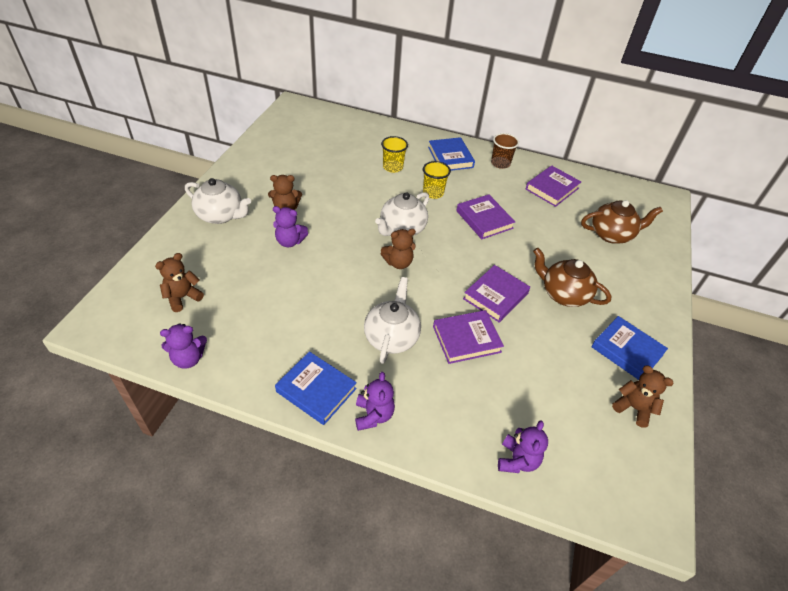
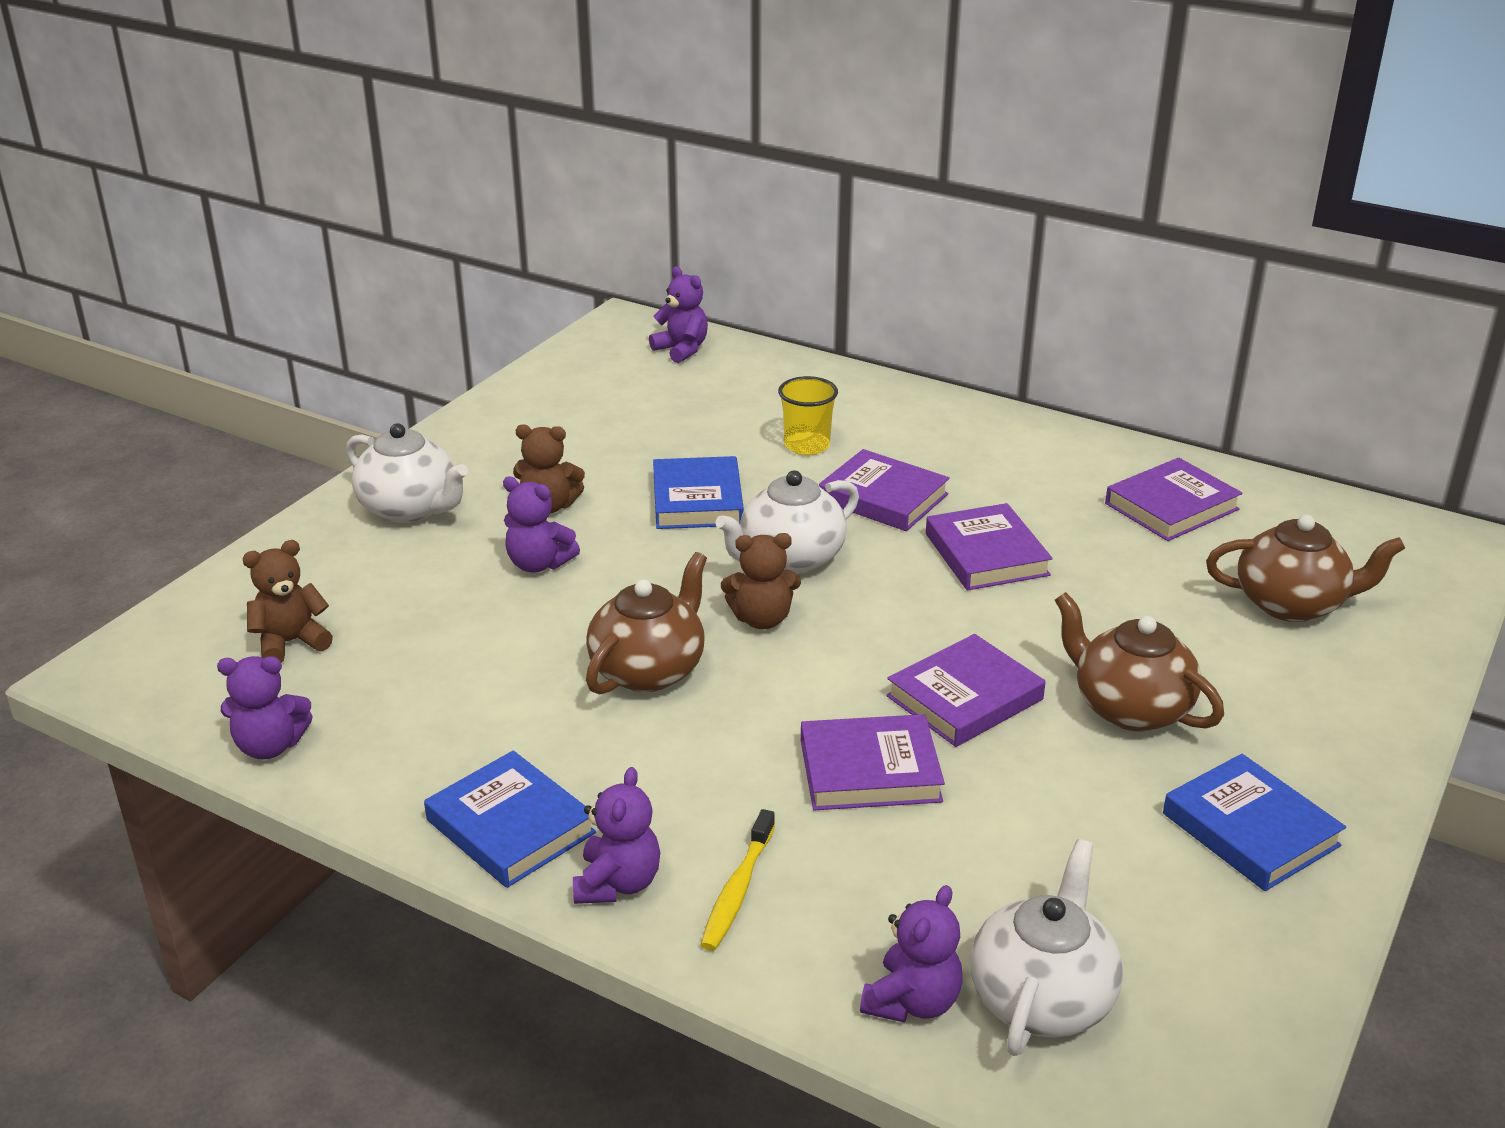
camera: 15 degrees right, 15 degrees down
(323, 118) = (681, 350): none -> purple teddy bear
(356, 295) = (649, 670): none -> brown teapot
(391, 337) = (702, 750): white teapot -> white teapot (1042, 998)
(427, 411) = (737, 890): none -> yellow toothbrush
(433, 193) = (883, 497): yellow cup -> purple book
(450, 157) = (945, 434): blue book -> blue book (697, 500)
(500, 163) = (1061, 451): brown cup -> none
(633, 408) = (1228, 939): brown teddy bear -> none

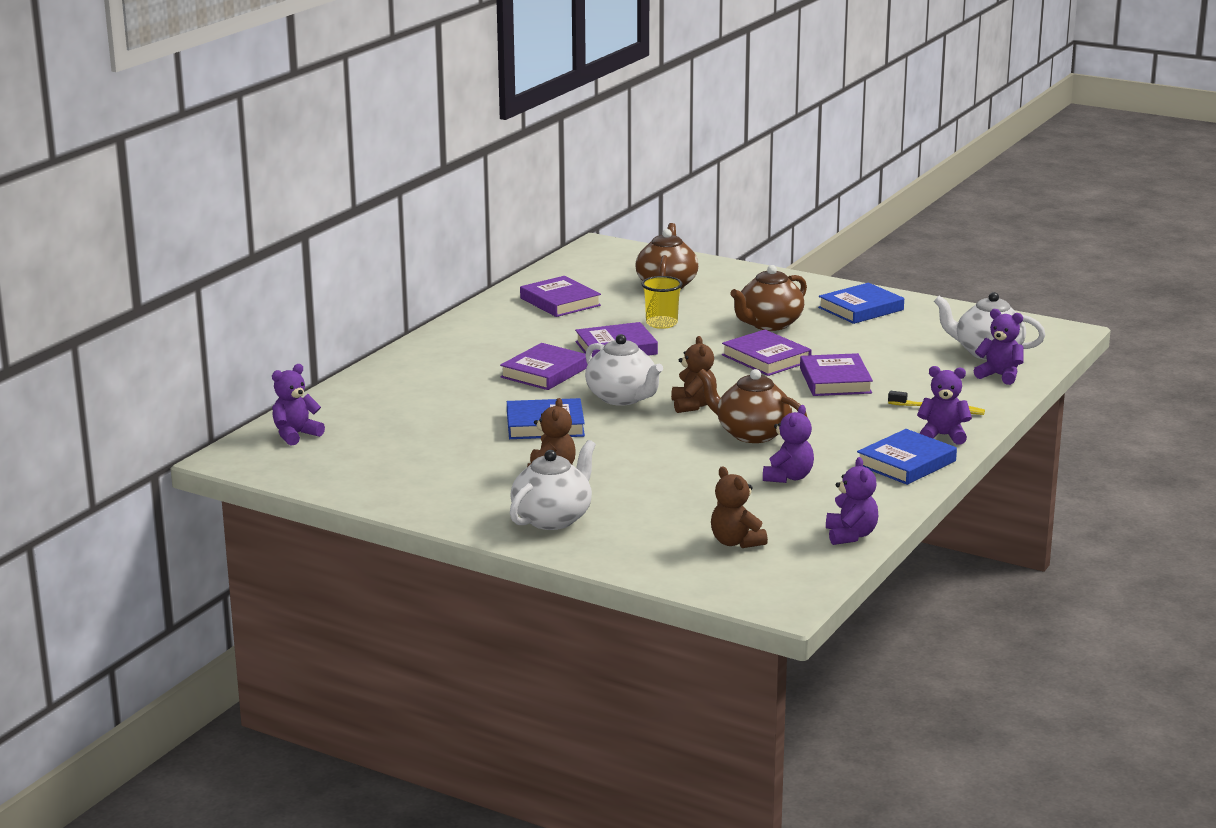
camera: 90 degrees left, 10 degrees down
(539, 564) = (631, 470): purple teddy bear -> purple teddy bear (788, 477)
(807, 445) = (468, 393): yellow cup -> yellow cup (661, 323)

